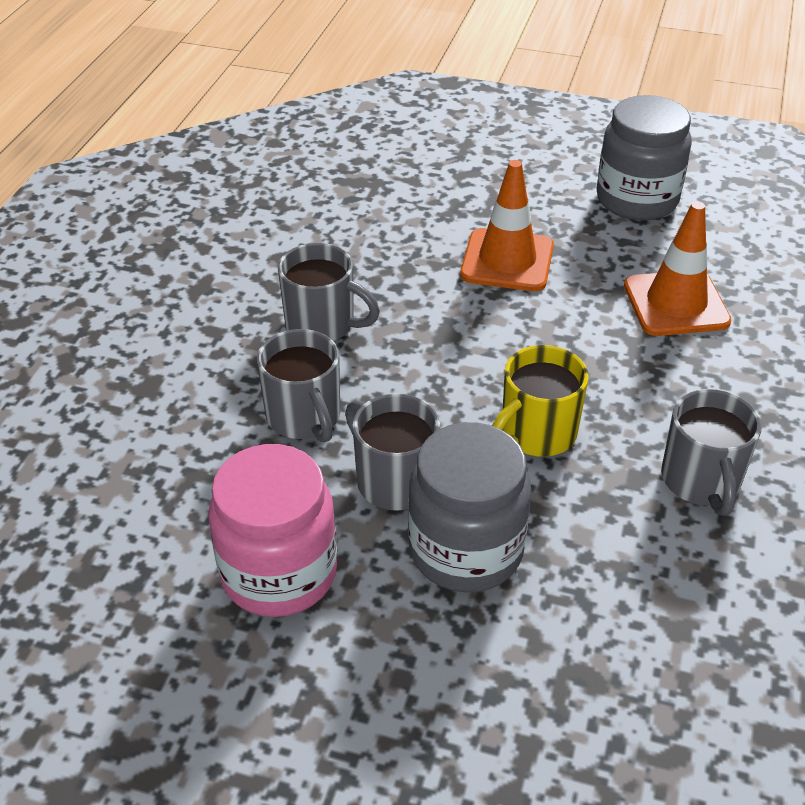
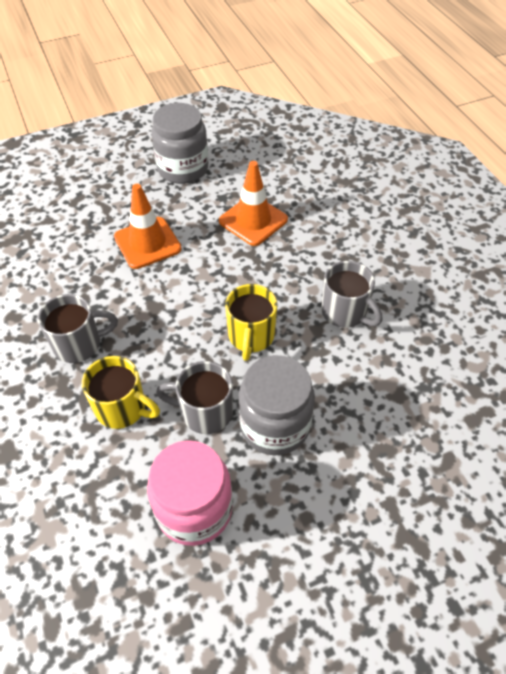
camera: 40 degrees left, 10 degrees up
(304, 417) = (122, 408): grey mug -> yellow mug

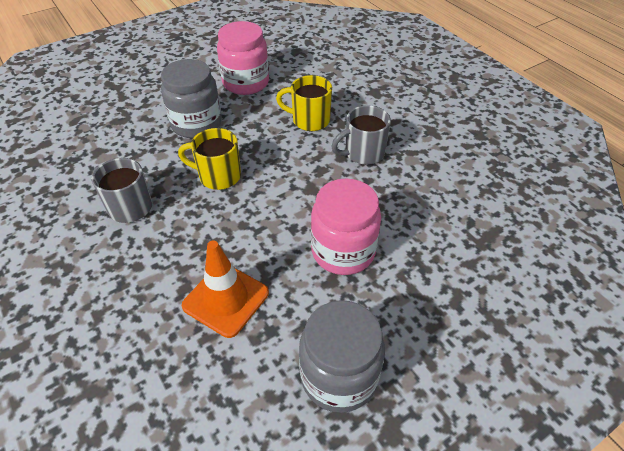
camera: 170 degrees right, 5 degrees down
(147, 243) = (343, 251): orange traffic cone -> pink jar
(205, 412) = (249, 125): grey mug -> none
(251, 336) = (218, 176): yellow mug -> yellow mug turned 75 degrees counterclockwise

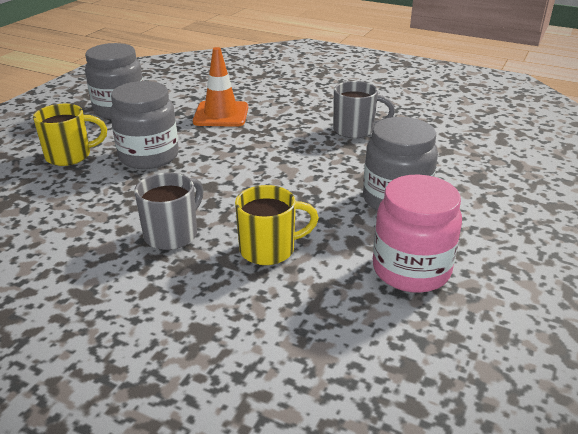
camera: 150 degrees right, 15 degrees down
(218, 176) = (310, 167): yellow mug -> yellow mug (70, 156)
(343, 251) = (149, 156): pink jar -> grey jar

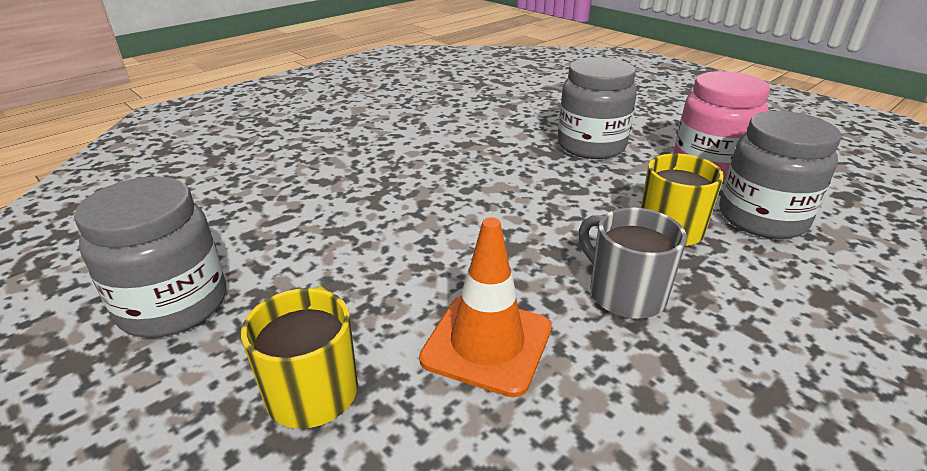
camera: 70 degrees left, 0 degrees up
(149, 156) = (388, 290): grey jar -> grey jar (762, 218)
(221, 114) = (306, 207): orange traffic cone -> orange traffic cone (487, 343)
(355, 130) = (434, 134): grey mug -> none

